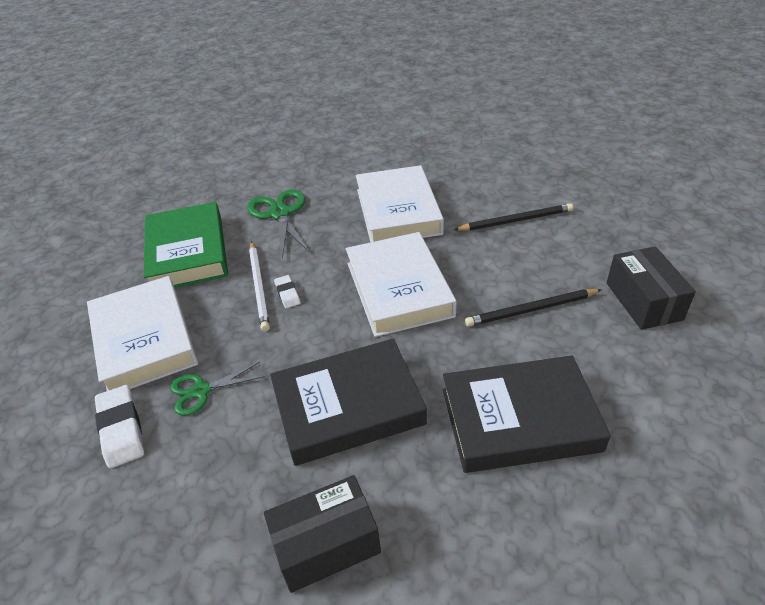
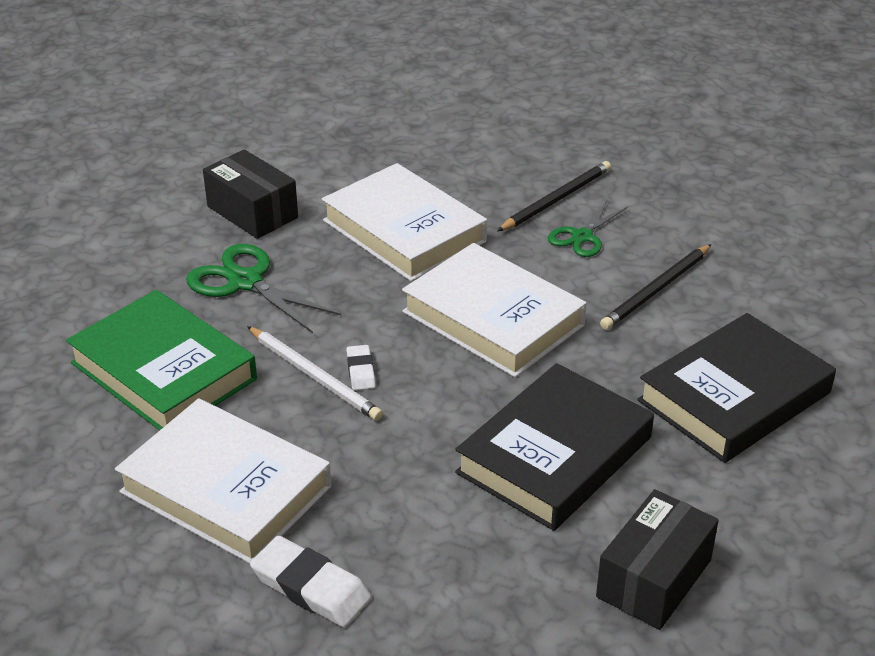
camera: 35 degrees left, 5 degrees down
(201, 391) = (367, 510): green scissors -> green scissors (582, 237)
(287, 294) = (360, 371): white eraser -> white eraser turned 45 degrees clockwise
(643, 301) = (757, 243): black box -> black box (252, 212)

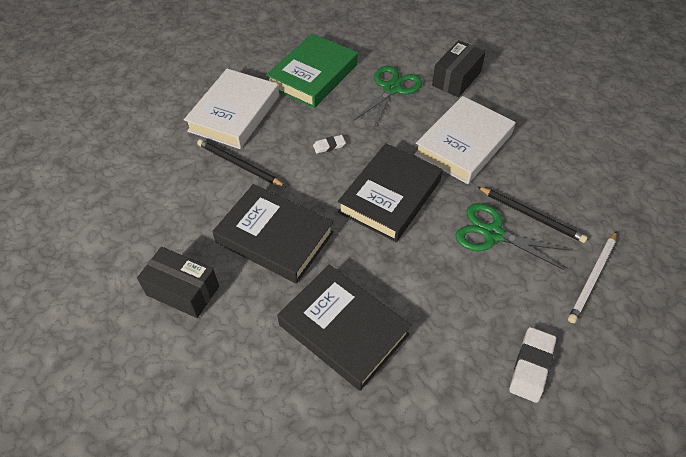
camera: 80 degrees right, 15 degrees up
(310, 587) = (174, 153): white eraser -> white eraser (531, 366)
(314, 376) = (321, 129): white pencil -> white pencil (592, 278)
(493, 318) = (390, 196): white book -> black book
(582, 237) = (492, 234): green scissors -> green scissors, size x1.55
(656, 290) = (446, 280): black pencil -> black pencil (239, 165)

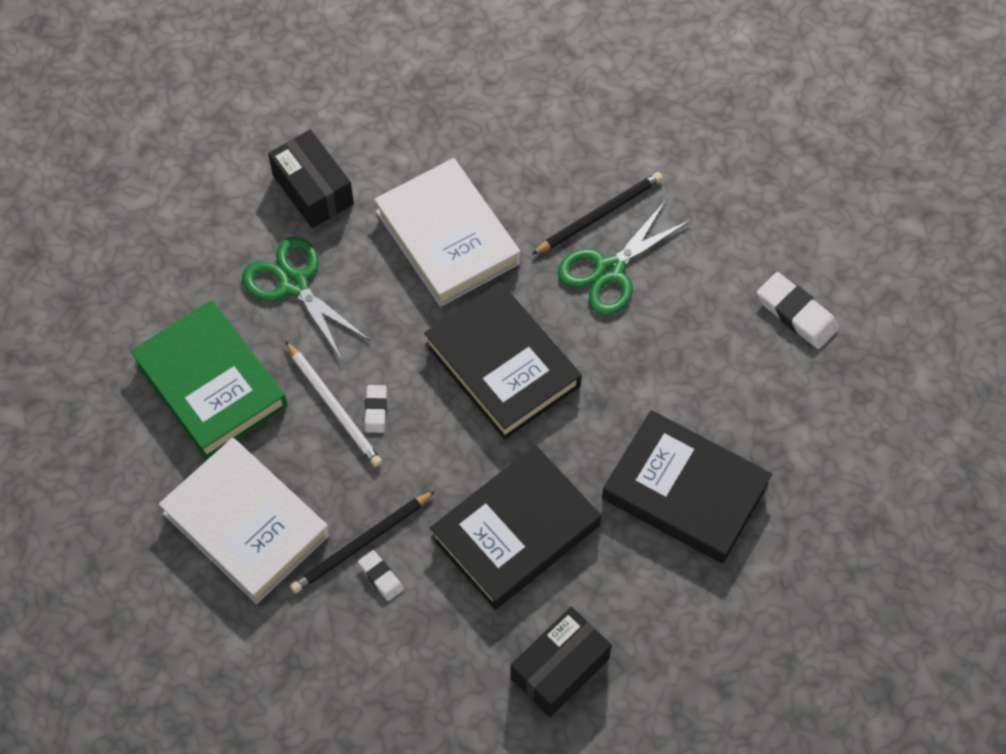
camera: 70 degrees left, 10 degrees up
(221, 179) = (380, 577): none -> white eraser
(343, 329) = (684, 491): black book -> black book turned 60 degrees clockwise
(592, 278) = (711, 196): white pencil -> white pencil (334, 406)

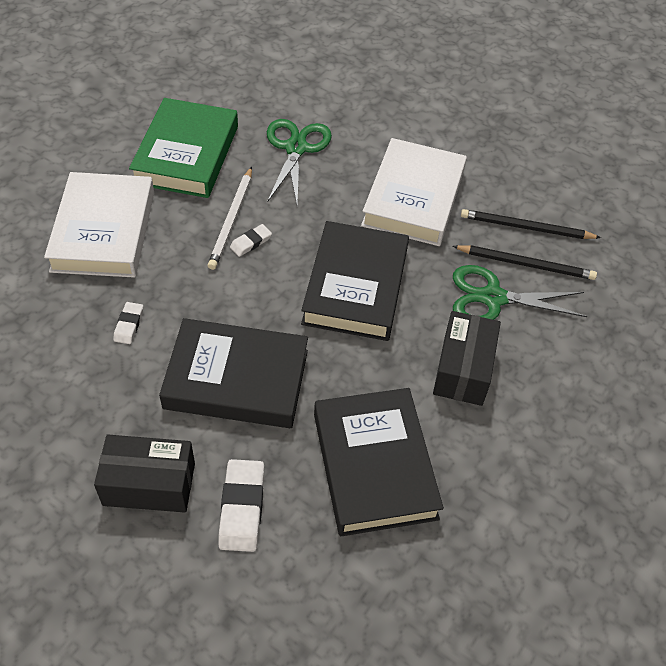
camera: 45 degrees right, 10 degrees down
(313, 190) = (369, 117): black box -> black box (463, 369)
(361, 544) = (144, 298): black pencil -> black pencil (526, 227)
(796, 313) = (597, 436): white eraser -> white eraser (242, 508)

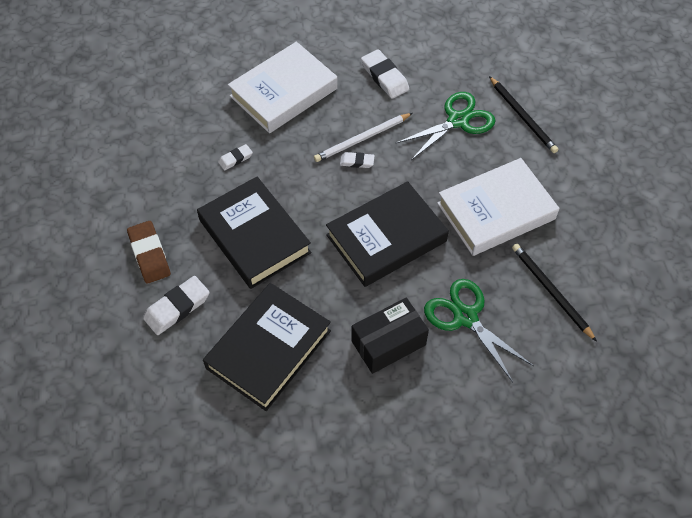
camera: 50 degrees right, 5 degrees up
(149, 484) = (149, 254): black box -> brown eraser
(187, 154) = (384, 77): green book -> white eraser
(526, 264) = (518, 315): black pencil -> black pencil (522, 116)

